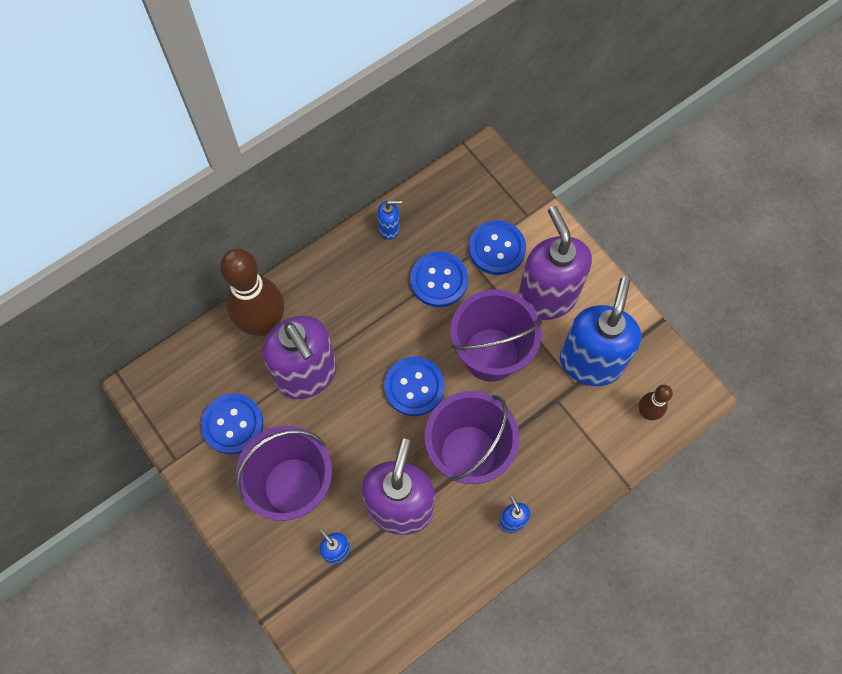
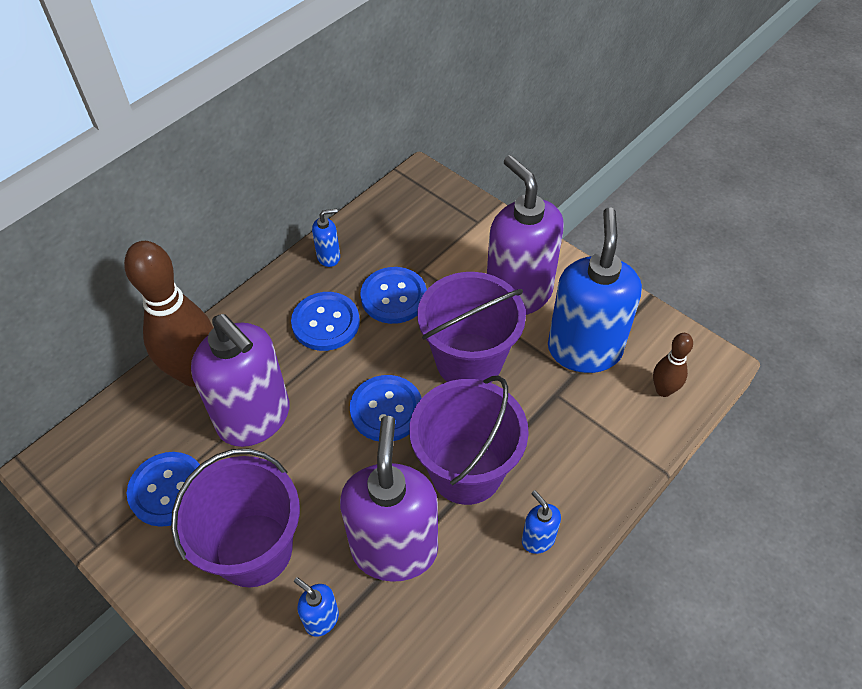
camera: 10 degrees left, 15 degrees down
(497, 248) = (452, 257): blue button -> blue button (326, 323)

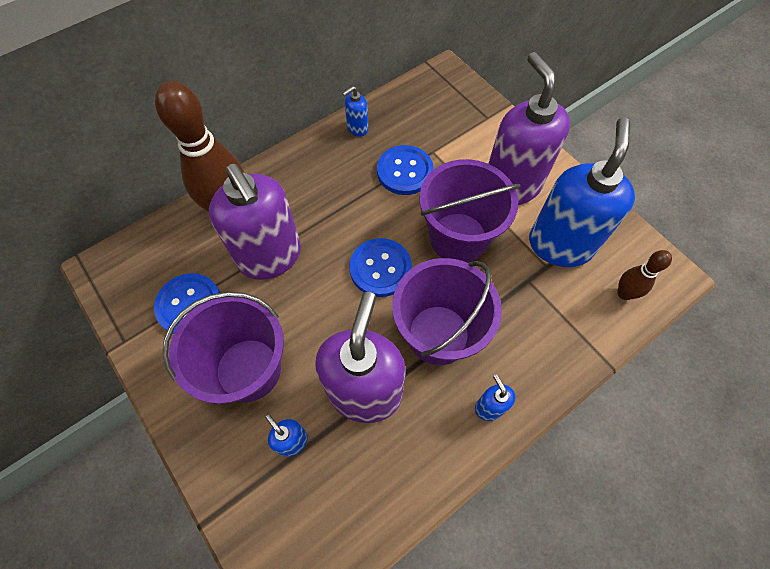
camera: 10 degrees right, 10 degrees up
(326, 323) = (344, 184): blue button -> none
(329, 257) = (357, 128): blue soap dispenser -> blue soap dispenser turned 150 degrees clockwise

